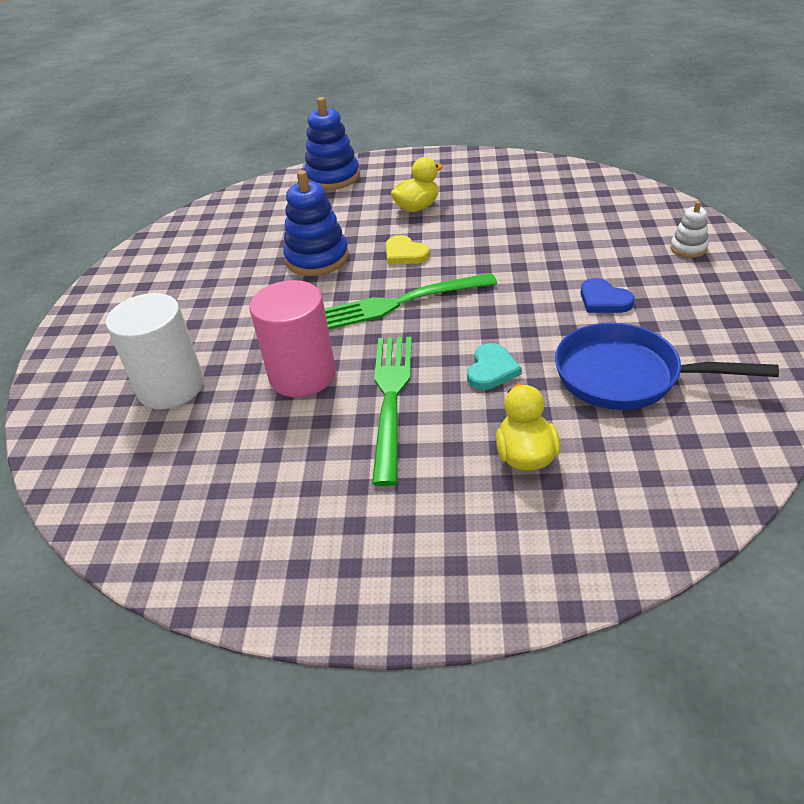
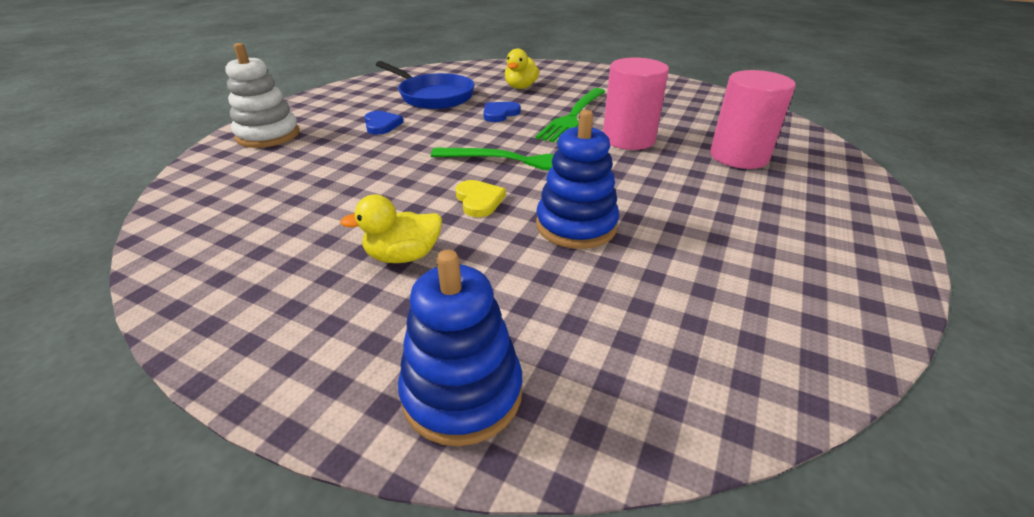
camera: 160 degrees left, 5 degrees down
(171, 387) = (738, 156): white cylinder -> pink cylinder
(491, 370) = (500, 114): turquoise heart -> blue heart
(688, 248) = (268, 135): white stacking toy -> white stacking toy, size x1.92

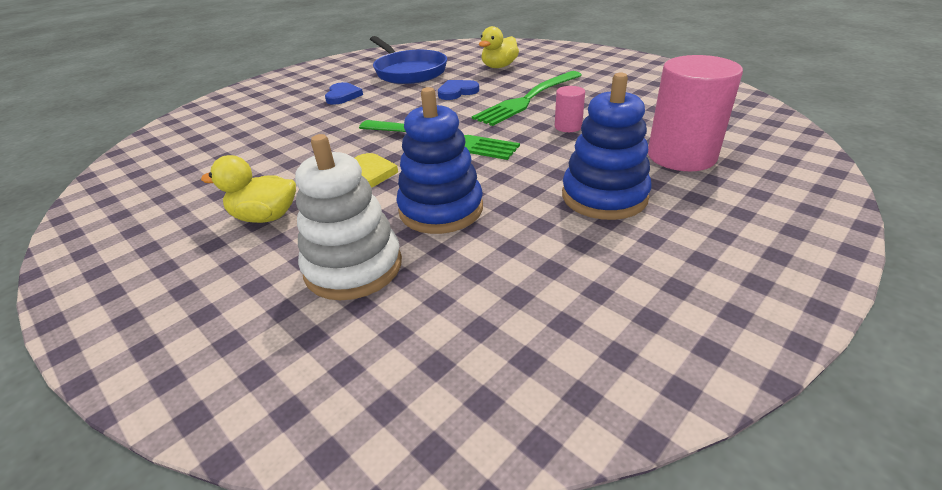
camera: 20 degrees right, 0 degrees up
(268, 135) = (246, 99): white stacking toy -> white stacking toy (353, 267)
(462, 393) = (213, 349): blue stacking toy -> blue stacking toy (604, 196)
(628, 139) = (568, 126): pink cylinder -> pink cylinder, size x0.47

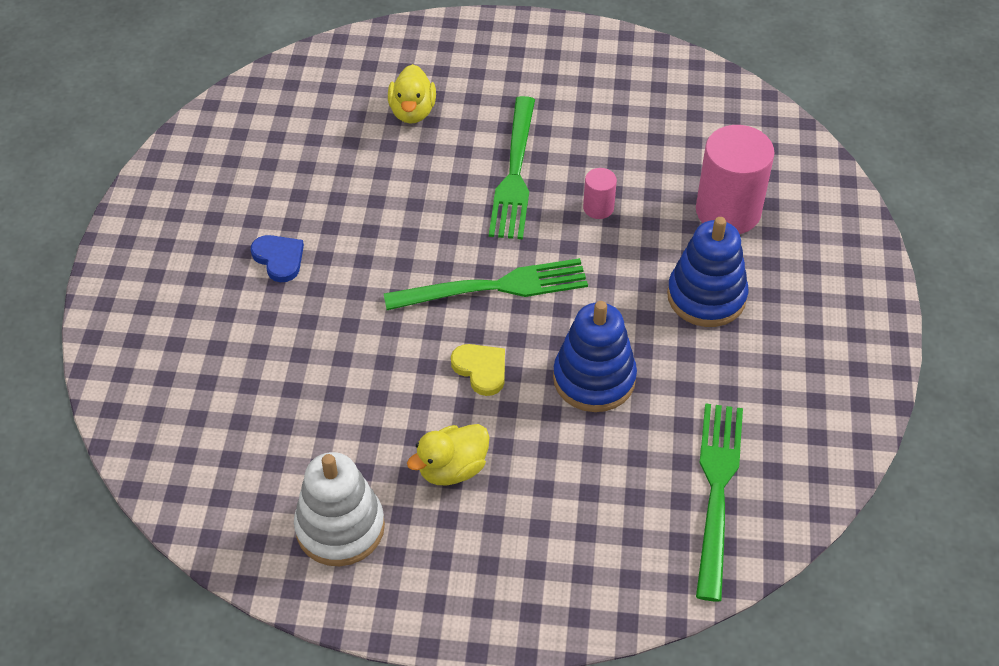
camera: 40 degrees left, 15 degrees up
(353, 267) = (592, 471): white stacking toy -> white stacking toy (340, 527)
(409, 72) = (303, 169): blue pan -> none
(442, 343) = (716, 490): none -> green fork
(457, 92) = (418, 191): blue heart -> none

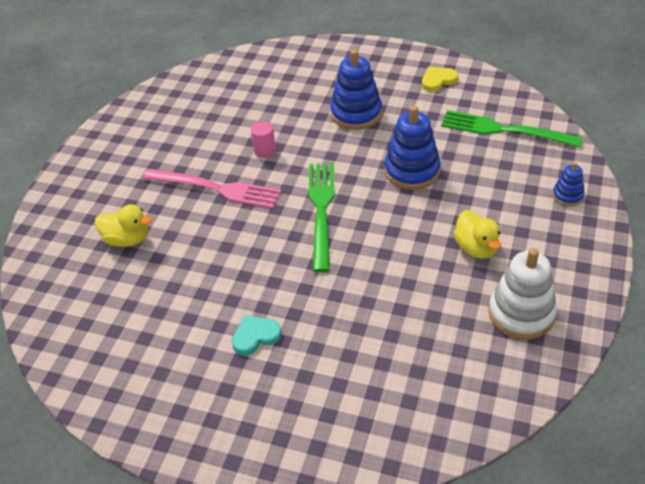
camera: 75 degrees left, 5 degrees down
(279, 259) = (255, 336): blue heart -> turquoise heart
(481, 369) = (393, 225): yellow heart -> yellow heart (438, 80)
(515, 174) = (217, 188): green fork -> pink fork
(581, 582) = (567, 195): none -> blue stacking toy
(728, 211) = (288, 94): pink cylinder -> none

